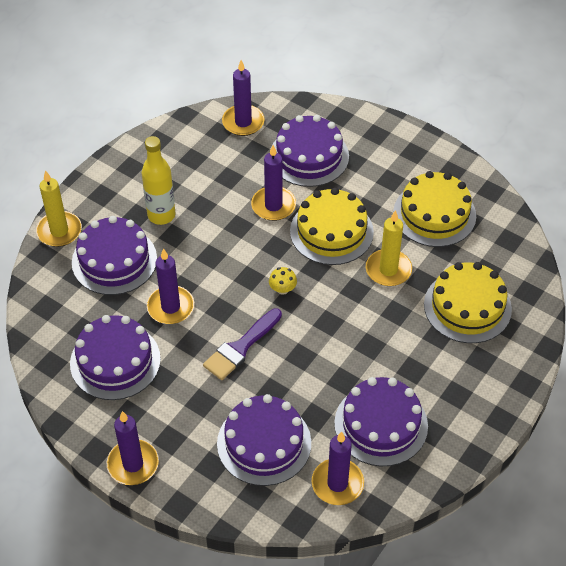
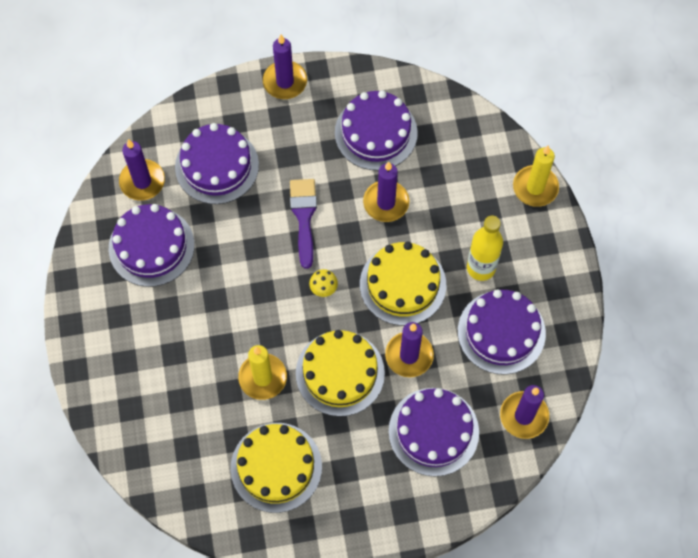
camera: 135 degrees right, 15 degrees up
(114, 260) = (468, 201): purple cake -> purple cake (501, 332)
(467, 307) = (173, 399): yellow cake -> yellow cake (403, 284)

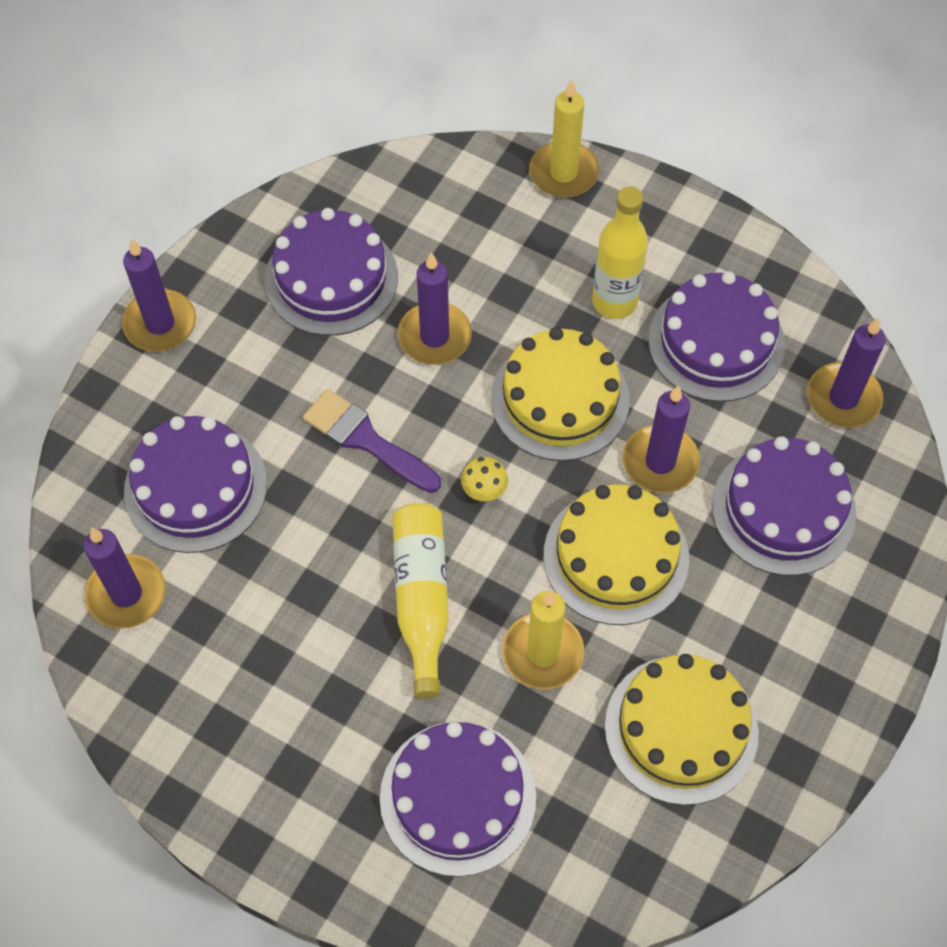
camera: 50 degrees left, 5 degrees down
(151, 246) = (231, 652): purple cake -> purple cake (458, 797)
(244, 305) = (422, 599): none -> yellow bottle

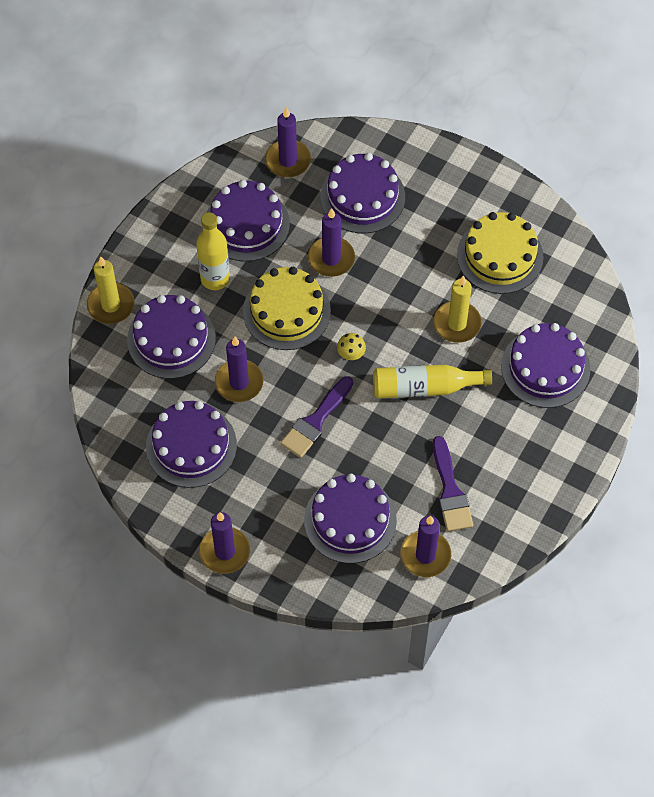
camera: 90 degrees left, 0 degrees up
(233, 634) = (450, 491): none -> purple brush
(508, 249) = (171, 339): none -> purple cake
(616, 556) = (395, 284): yellow cake -> none

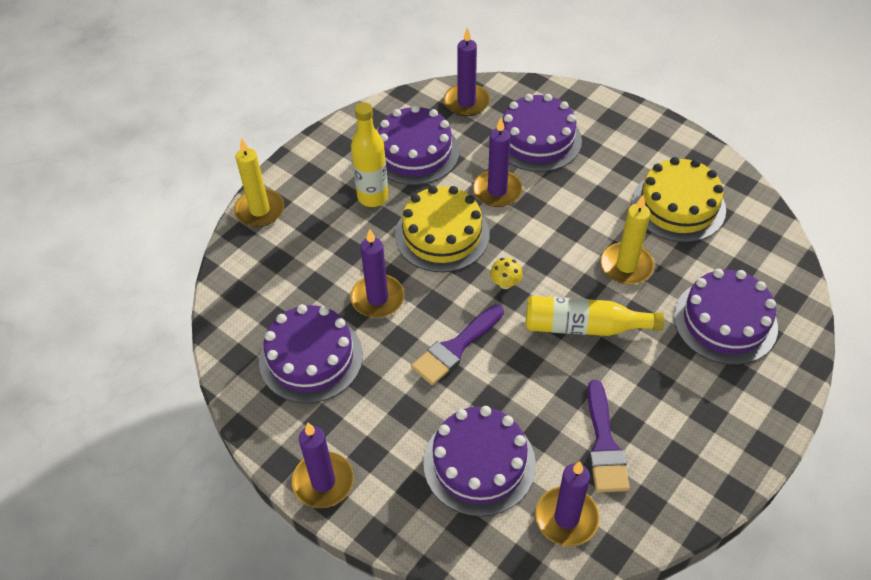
camera: 10 degrees right, 10 degrees down
(171, 339) = (314, 248): purple cake -> none

